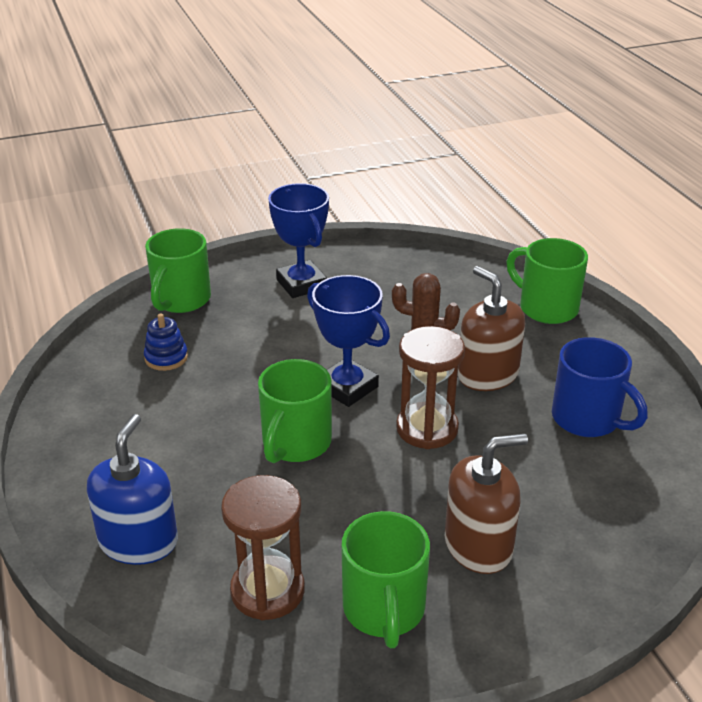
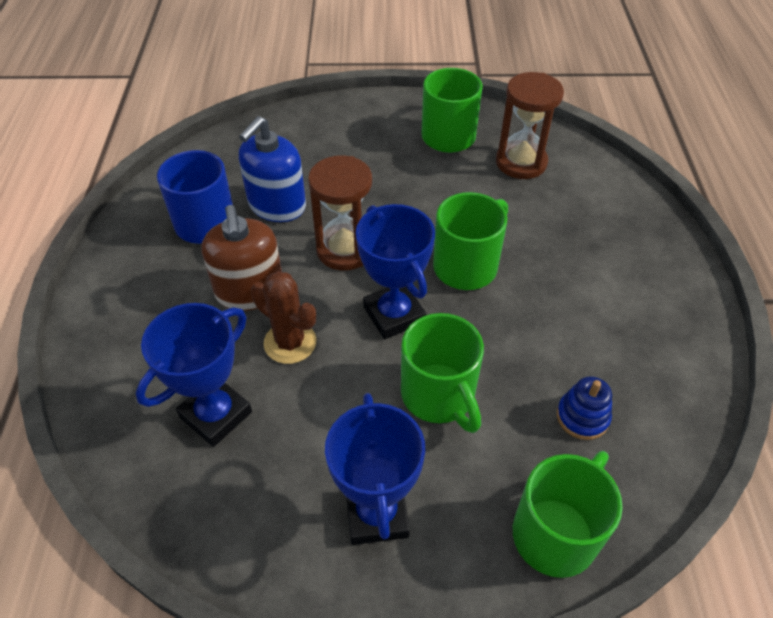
camera: 160 degrees left, 15 degrees up
(138, 541) = (612, 216): blue soap dispenser -> blue soap dispenser (277, 205)
(443, 301) = (216, 414): none -> blue trophy
(478, 546) = (366, 154): brown soap dispenser -> none
(546, 308) = (111, 365): green mug -> green mug (439, 396)

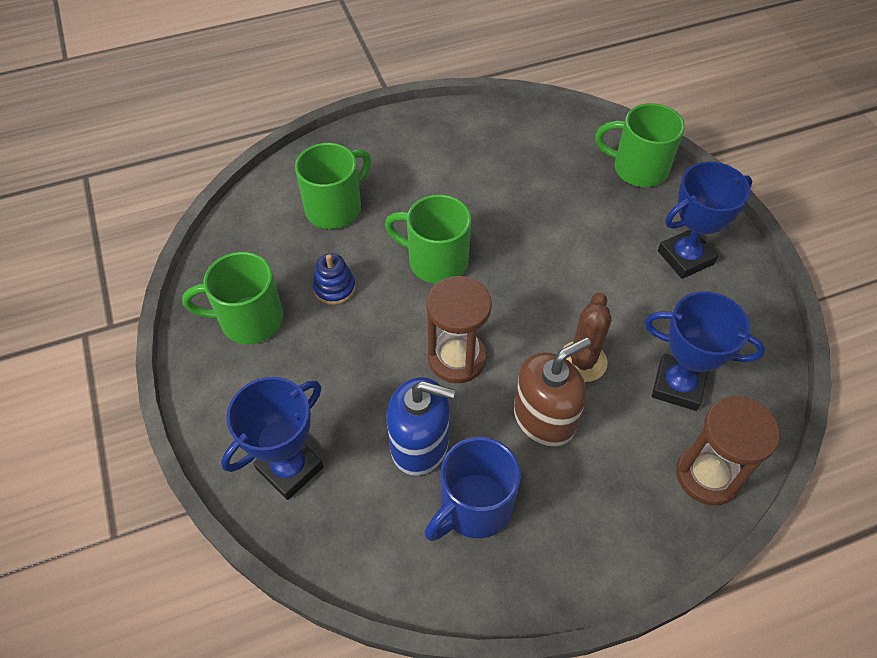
camera: 110 degrees left, 5 degrees up
(394, 314) = (514, 297): blue trophy -> blue trophy (290, 468)
(439, 396) = (576, 247): green mug -> green mug (335, 208)
(521, 162) = (277, 251): brown hourglass -> brown hourglass (707, 475)
(582, 417) = (547, 168): blue stacking toy -> blue stacking toy (334, 288)

